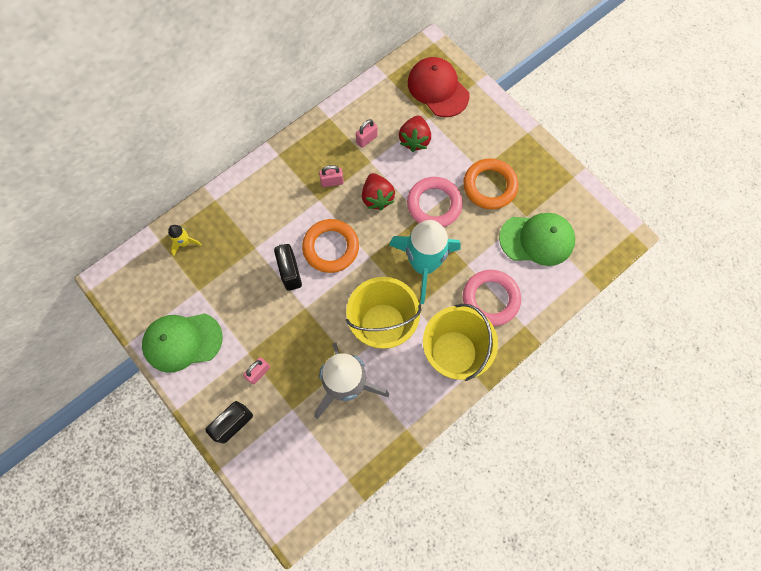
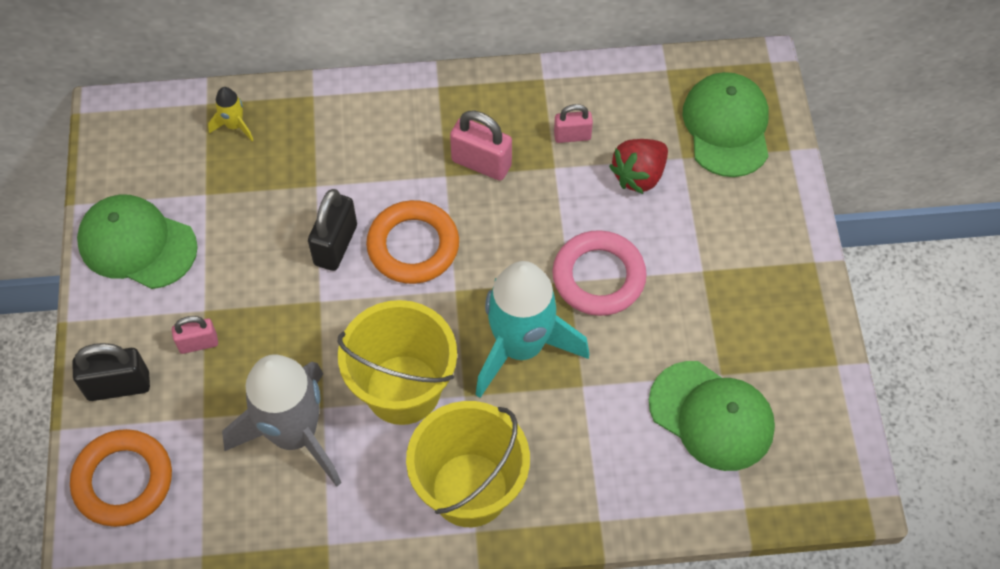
camera: 35 degrees right, 10 degrees down
(332, 182) = (481, 163): pink padlock -> pink padlock, size x1.59
(377, 197) = (526, 220): red strawberry -> none
(438, 89) = (727, 127): red cap -> green cap
(489, 186) = (699, 301): orange ring -> orange ring (123, 481)
(490, 299) = (579, 452): pink ring -> none

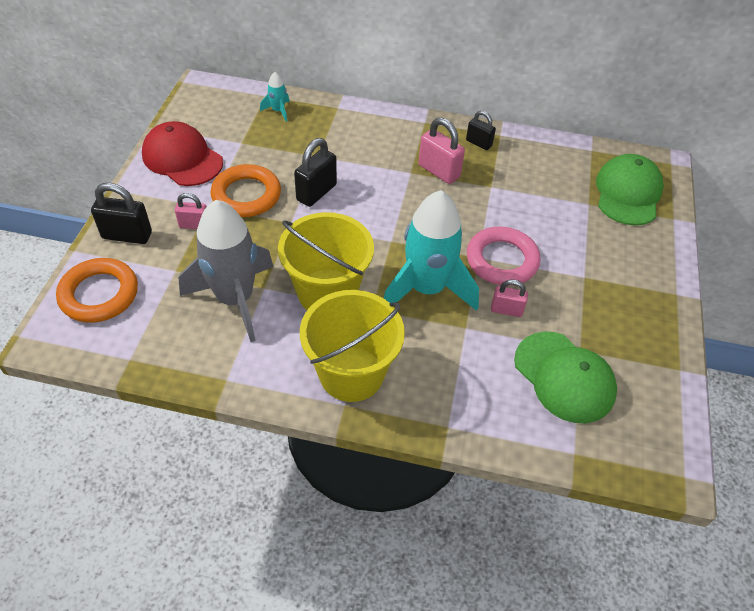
camera: 15 degrees right, 10 degrees down
(137, 244) = (182, 158): green cap -> red cap
(234, 126) = (278, 111): yellow rocket -> turquoise rocket
(413, 246) = (371, 207): orange ring -> orange ring (246, 195)
(519, 101) = (478, 143): none -> black padlock
(572, 136) = (510, 171): pink padlock -> pink padlock (506, 310)
(639, 175) = (552, 206): red strawberry -> none

